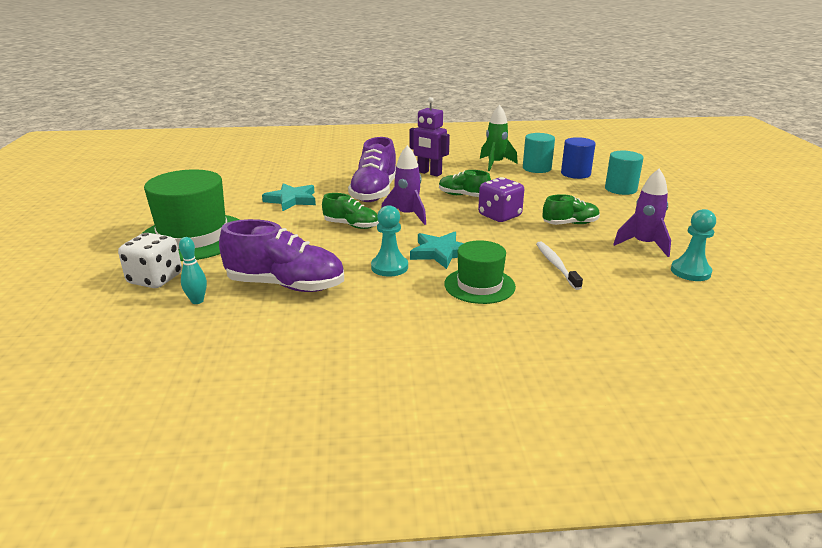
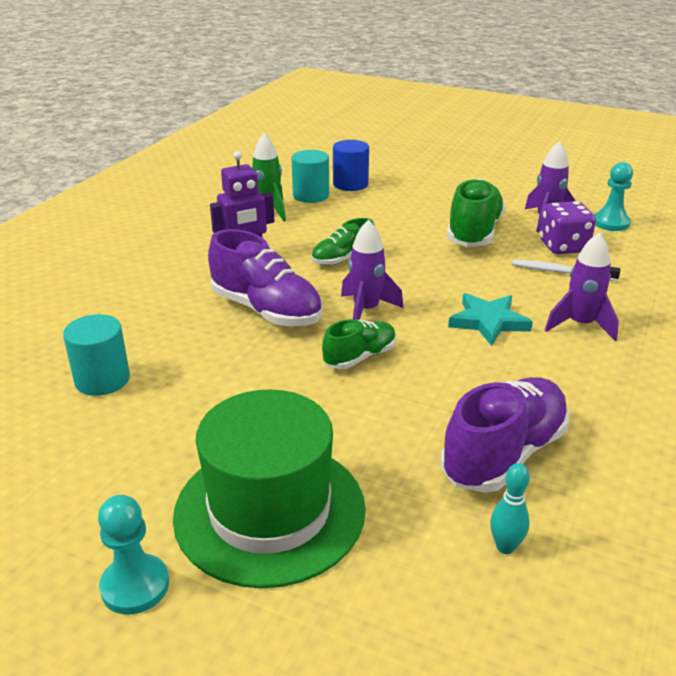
camera: 60 degrees left, 5 degrees up
(155, 279) = (403, 583): white dice -> none
(291, 200) = (217, 382): turquoise star -> none
(389, 267) = (502, 365): turquoise pawn -> turquoise pawn (135, 586)
(479, 285) = (580, 325): green hat -> purple rocket
(499, 216) = (421, 259): purple dice -> purple dice (563, 247)
(570, 224) = (474, 233): green shoe -> green shoe, size x1.71
(620, 189) = (414, 181): turquoise cylinder -> turquoise cylinder (102, 379)

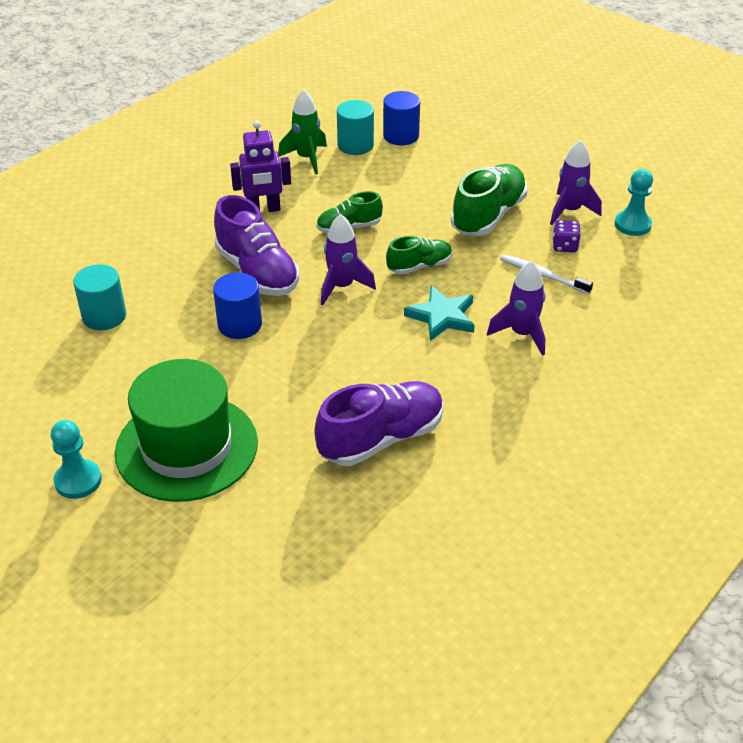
camera: 15 degrees right, 10 degrees up
(271, 363) = (240, 324): none -> blue cylinder
(360, 357) = (314, 332): green shoe -> green shoe (419, 266)
(505, 547) = (339, 507): turquoise bowling pin -> none
(563, 247) = (564, 246): purple dice -> purple dice, size x0.61

